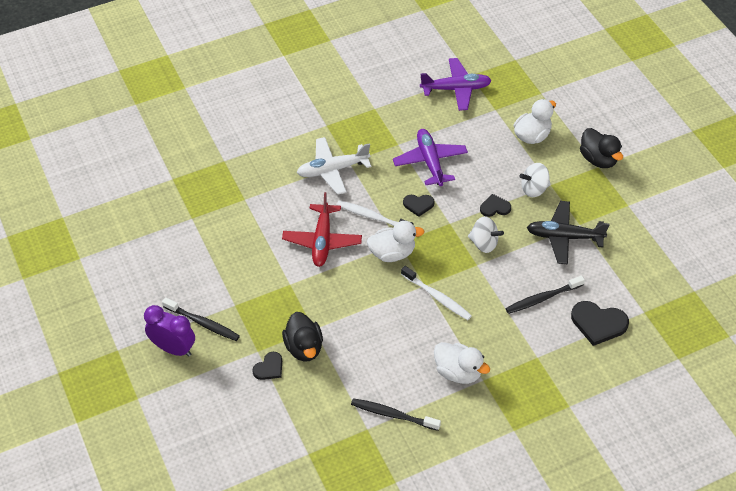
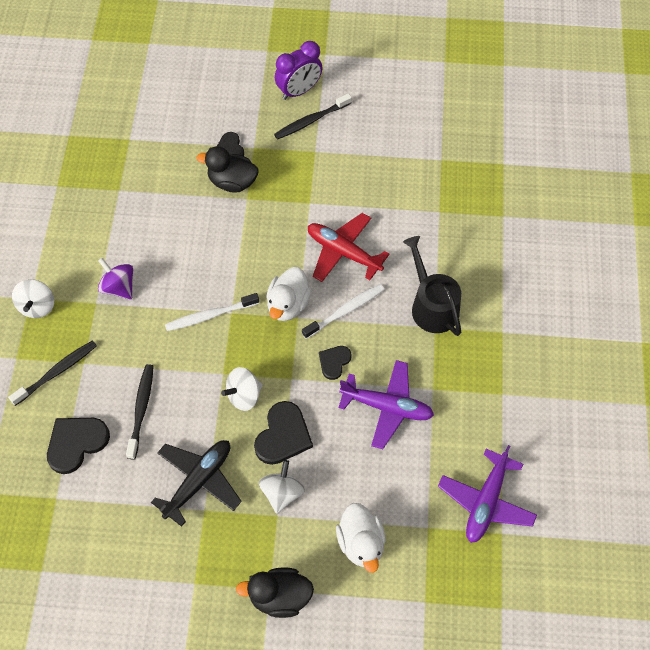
camera: 120 degrees right, 10 degrees up
(332, 170) = (432, 306): white plane -> black watering can
(393, 415) = (116, 215): black toothbrush -> black toothbrush (57, 372)
(458, 372) = (118, 287): white duck -> purple spinning top
(495, 207) = (283, 435): black heart -> black heart, size x1.70
(517, 420) = (37, 306): none -> white spinning top

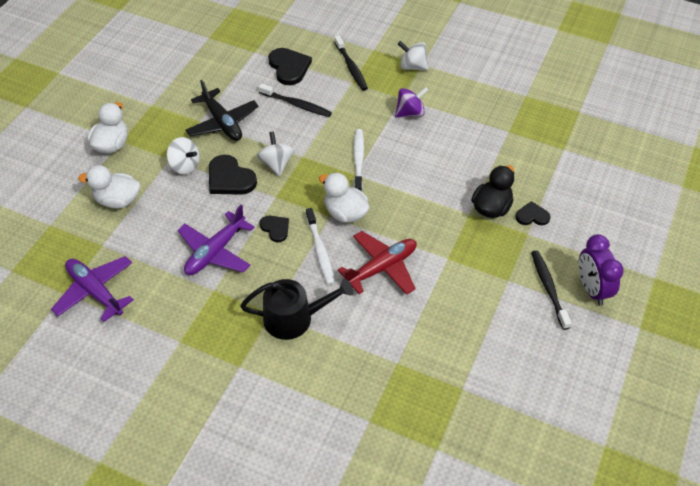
camera: 110 degrees right, 10 degrees down
(279, 597) = (112, 145): black duck -> white duck

